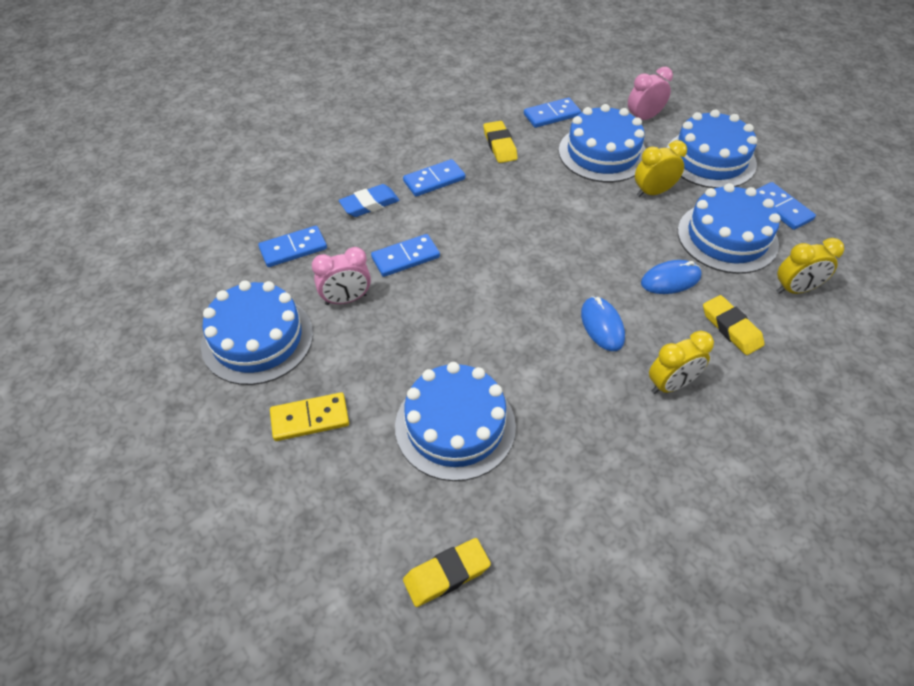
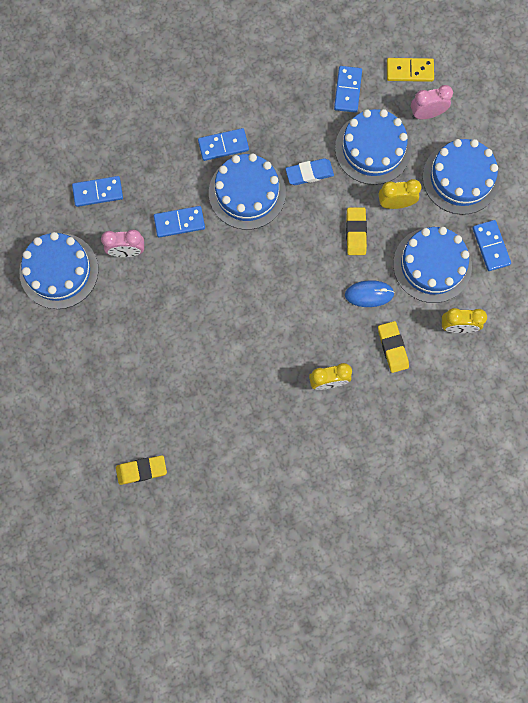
camera: 15 degrees right, 25 degrees up
(310, 418) = (83, 344): yellow domino -> yellow domino (409, 71)
(369, 204) = (165, 160): blue eraser -> blue eraser (309, 173)
(455, 426) = (174, 375): blue cake -> blue cake (247, 193)
(500, 145) = (290, 117): yellow eraser -> yellow eraser (356, 232)
(551, 115) = (347, 90): blue domino -> blue domino turned 75 degrees counterclockwise
(602, 325) = (301, 322): blue mouse -> none

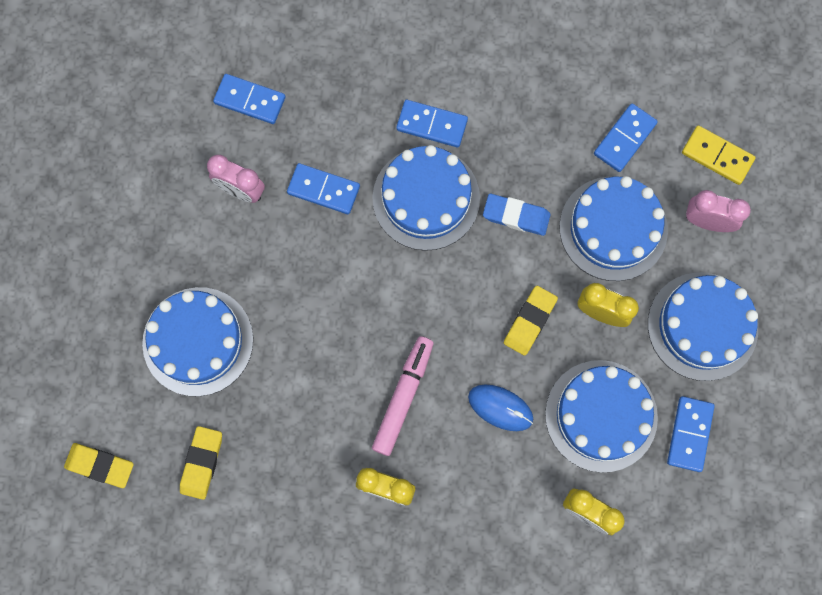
camera: 30 degrees right, 0 degrees up
(59, 271) = (149, 169): blue cake -> blue cake (198, 341)
(306, 321) = (403, 397): none -> pink marker
(392, 347) = (490, 491): yellow eraser -> yellow eraser (202, 463)

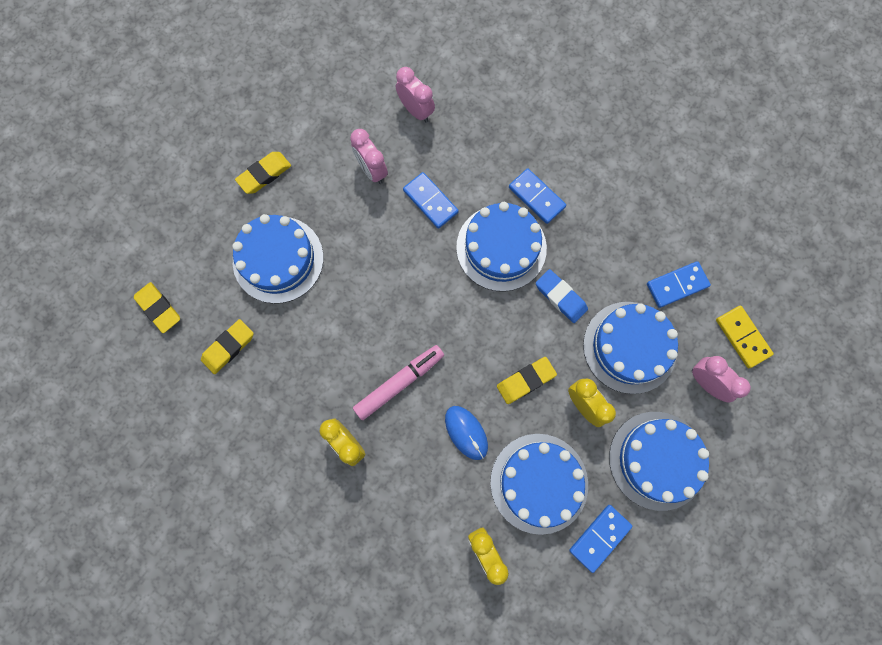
camera: 30 degrees right, 0 degrees up
(126, 258) = (264, 174): none -> yellow eraser
(250, 100) = (416, 110): blue domino -> pink clock

